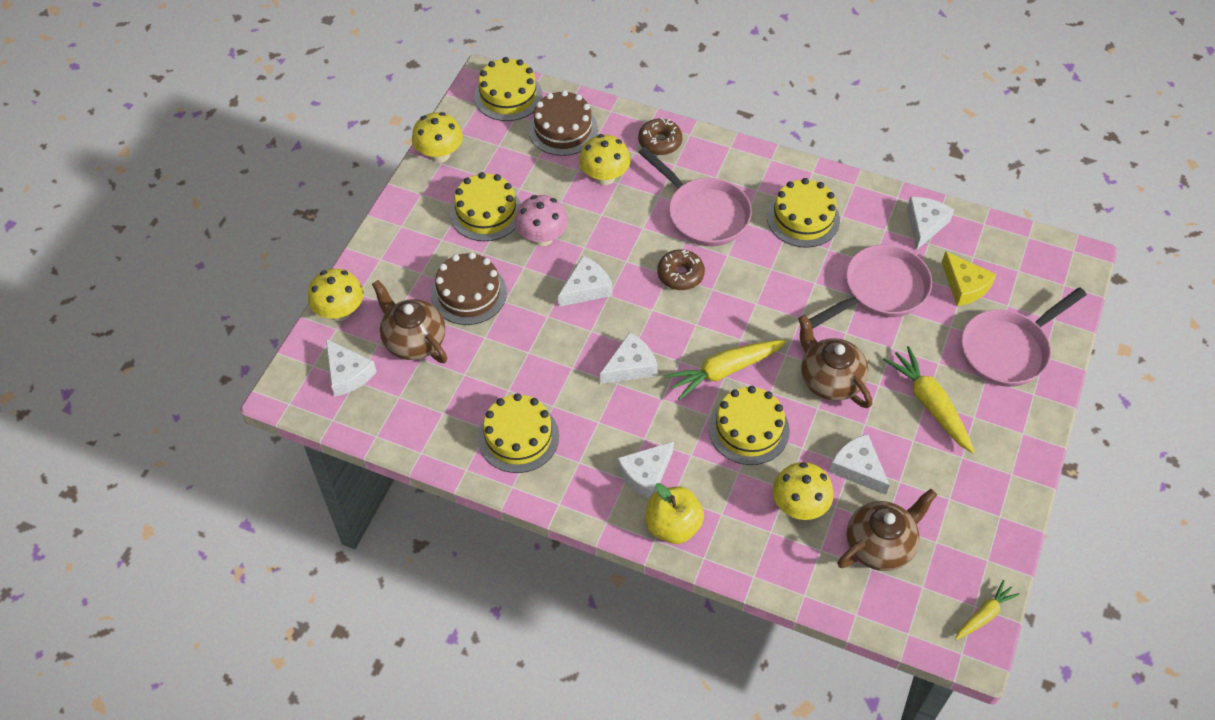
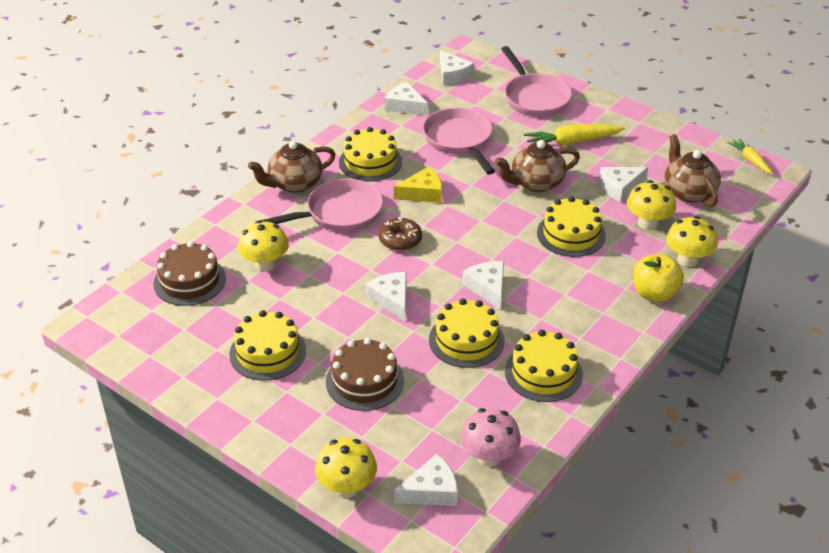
camera: 75 degrees left, 15 degrees down
(414, 340) = (408, 431): brown teapot -> brown teapot (294, 184)
(439, 154) = (170, 375): yellow mushroom -> yellow mushroom (687, 260)
(508, 95) = (120, 311): yellow cake -> yellow cake (466, 340)
(542, 237) = (318, 318): pink mushroom -> pink mushroom (489, 456)
(645, 474) = (601, 300): white cheese -> white cheese (453, 75)
(660, 142) = (242, 223): brown donut -> none
(724, 371) = (510, 235): yellow carrot -> none
(964, 286) = (470, 102): yellow cheese -> yellow cheese (423, 193)

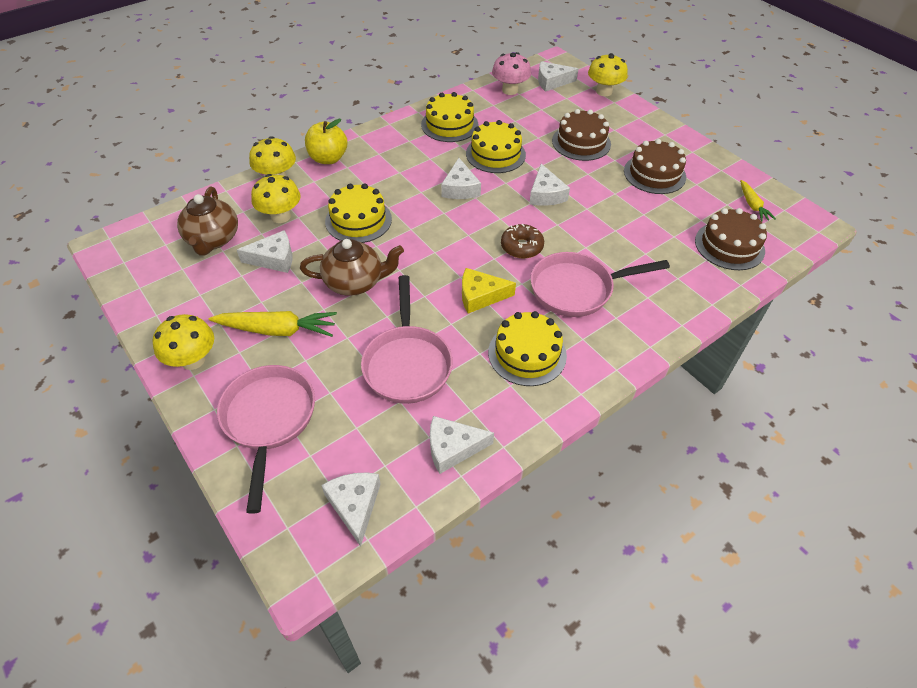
camera: 165 degrees left, 10 degrees up
(265, 264) = (657, 248): yellow mushroom -> yellow mushroom (193, 360)
(267, 352) = (654, 174): yellow cake -> brown cake
(294, 184) = (622, 339): brown teapot -> none
(405, 106) = (453, 448): white cheese -> white cheese turned 120 degrees clockwise
(750, 160) = (113, 262): yellow carrot -> yellow carrot (752, 205)

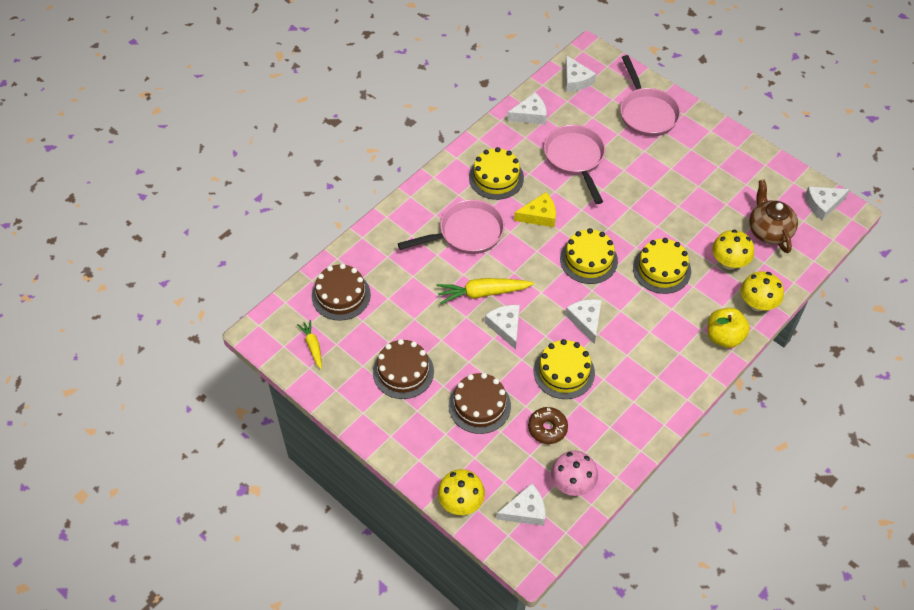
camera: 170 degrees right, 5 degrees up
(193, 360) = (717, 139): yellow mushroom -> none
(274, 259) = (710, 221): white cheese -> white cheese (823, 204)
(277, 330) = (674, 167): yellow carrot -> yellow carrot (482, 293)
(355, 282) = (637, 211): brown teapot -> none
(449, 125) = (623, 408): yellow cake -> yellow cake (588, 260)
(521, 247) = (516, 265): brown donut -> brown donut (547, 428)

